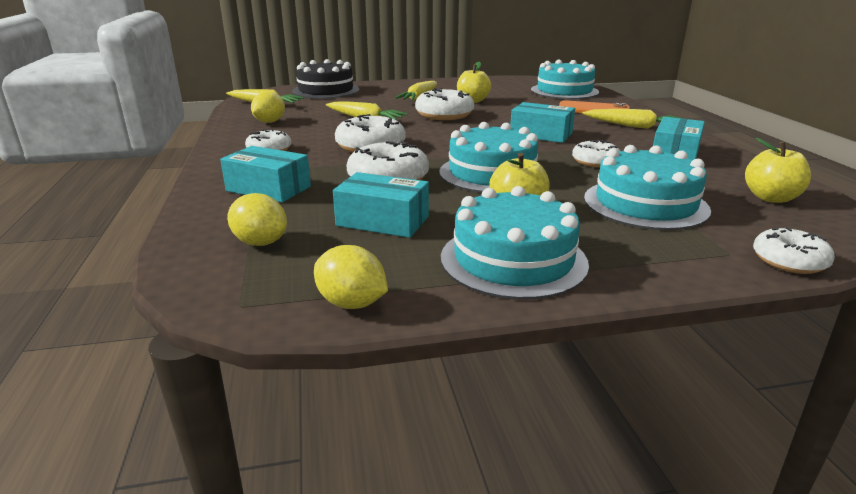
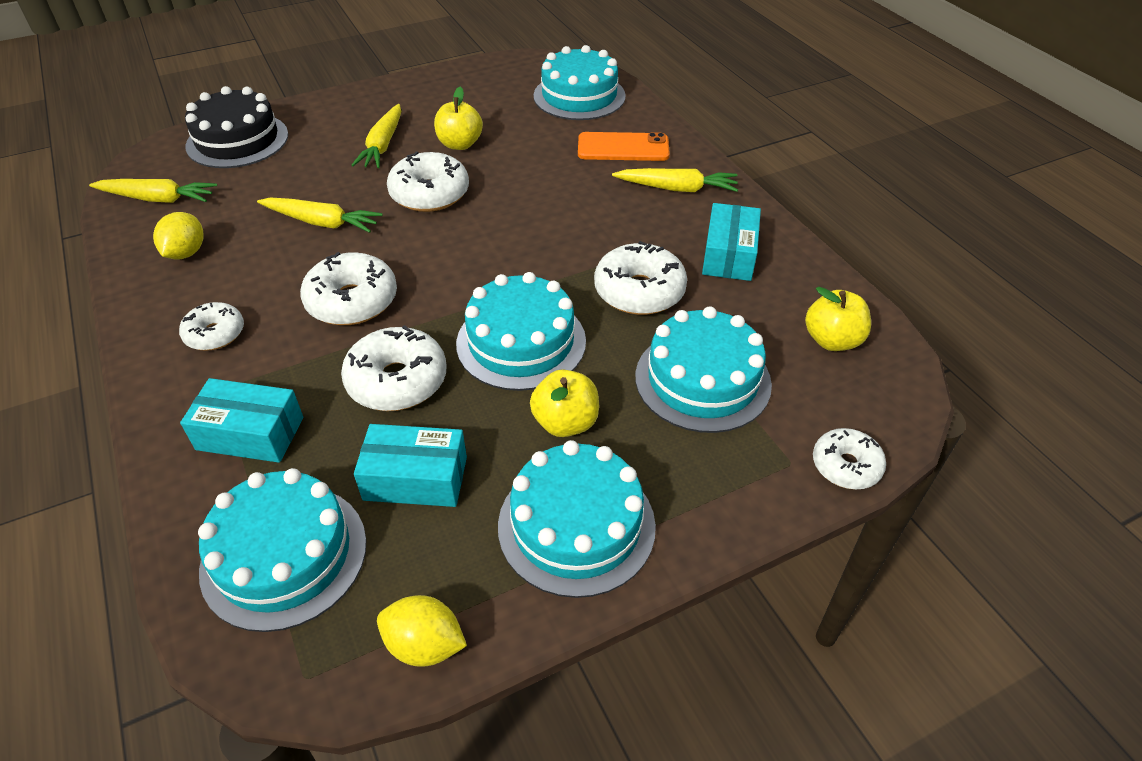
camera: 15 degrees left, 20 degrees up
(260, 242) = (284, 555): yellow lemon -> turquoise cake
(541, 134) = (565, 230): turquoise box -> none
(595, 162) = (639, 291): white donut -> white donut, size x1.60

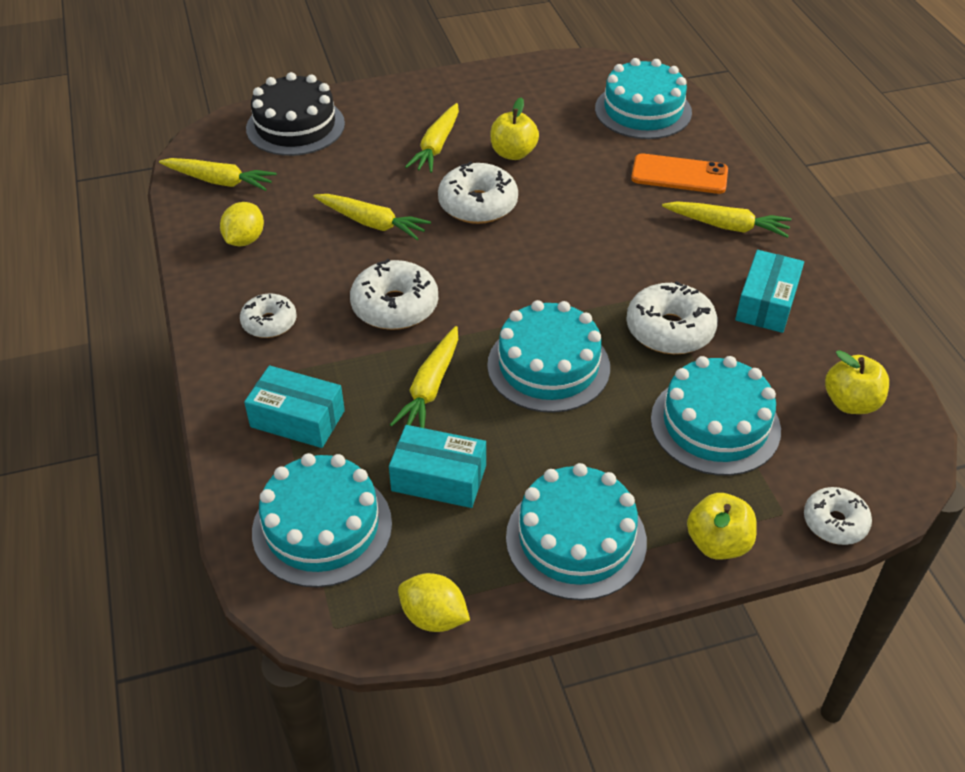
camera: 10 degrees right, 0 degrees up
(397, 381) = (430, 388): white donut -> yellow carrot
(565, 422) = (579, 447): yellow apple -> yellow apple (717, 543)

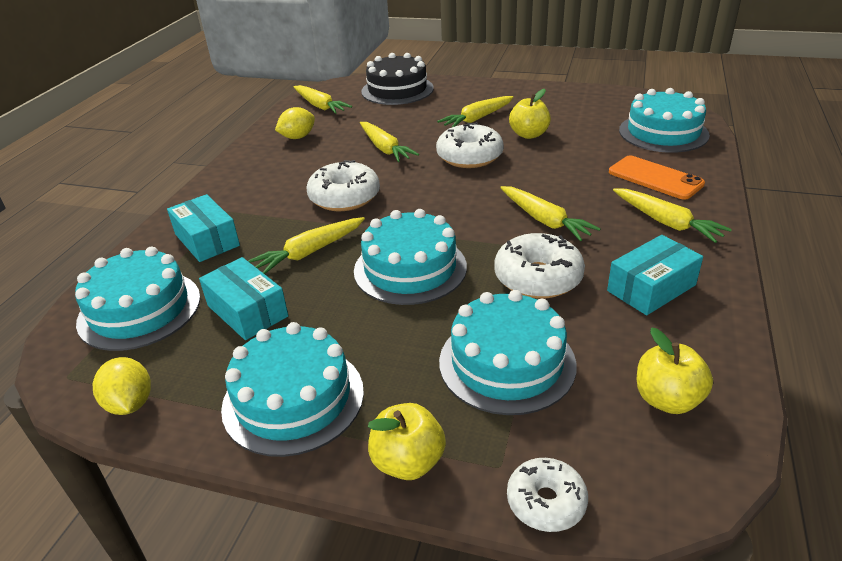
camera: 35 degrees right, 10 degrees down
(269, 323) = (257, 183): white donut -> none
(622, 262) = (545, 220): none -> yellow carrot

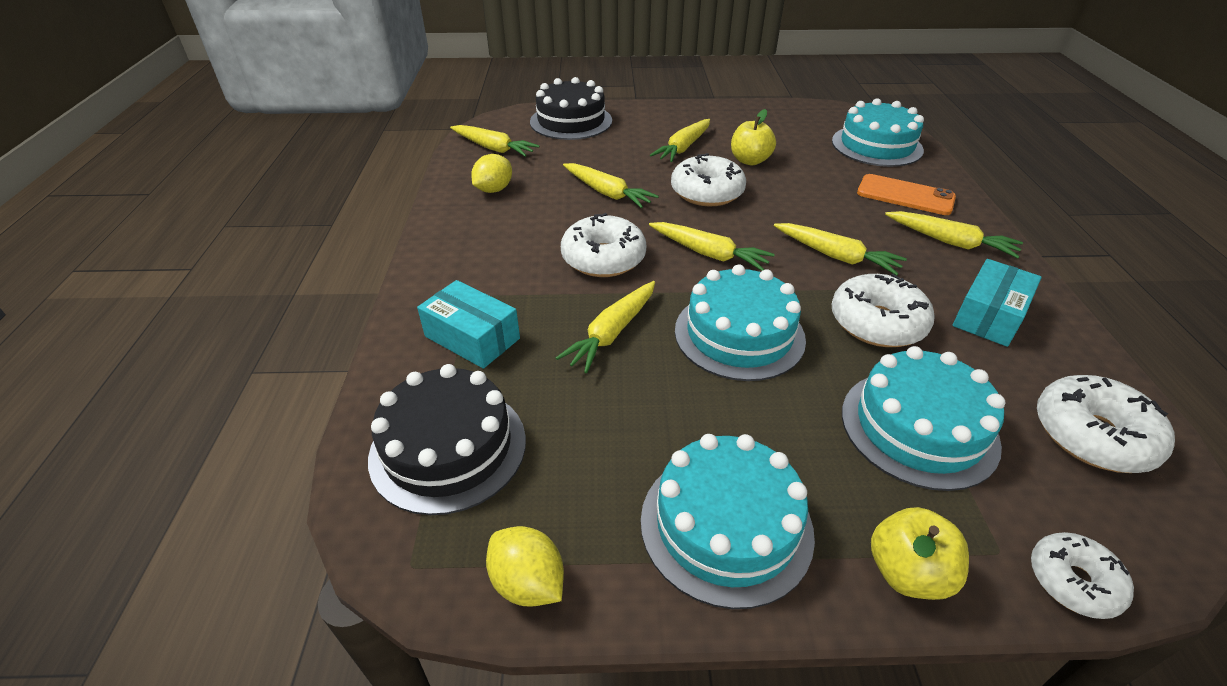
camera: 20 degrees left, 5 degrees up
(139, 309) = (448, 448): turquoise cake -> black cake
(247, 311) = (590, 422): turquoise box -> none
(433, 204) = (709, 254): none -> yellow carrot
(667, 399) = (1092, 435): yellow apple -> white donut

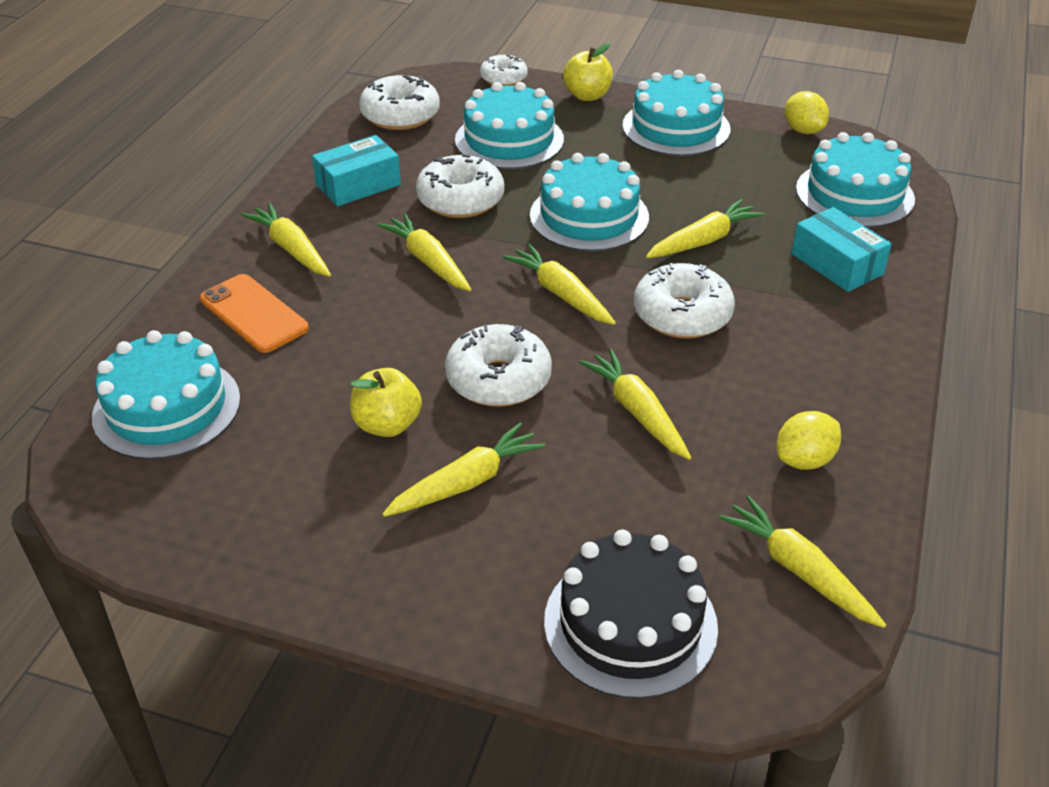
camera: 160 degrees left, 0 degrees up
(448, 448) = (854, 194): black cake -> turquoise cake

